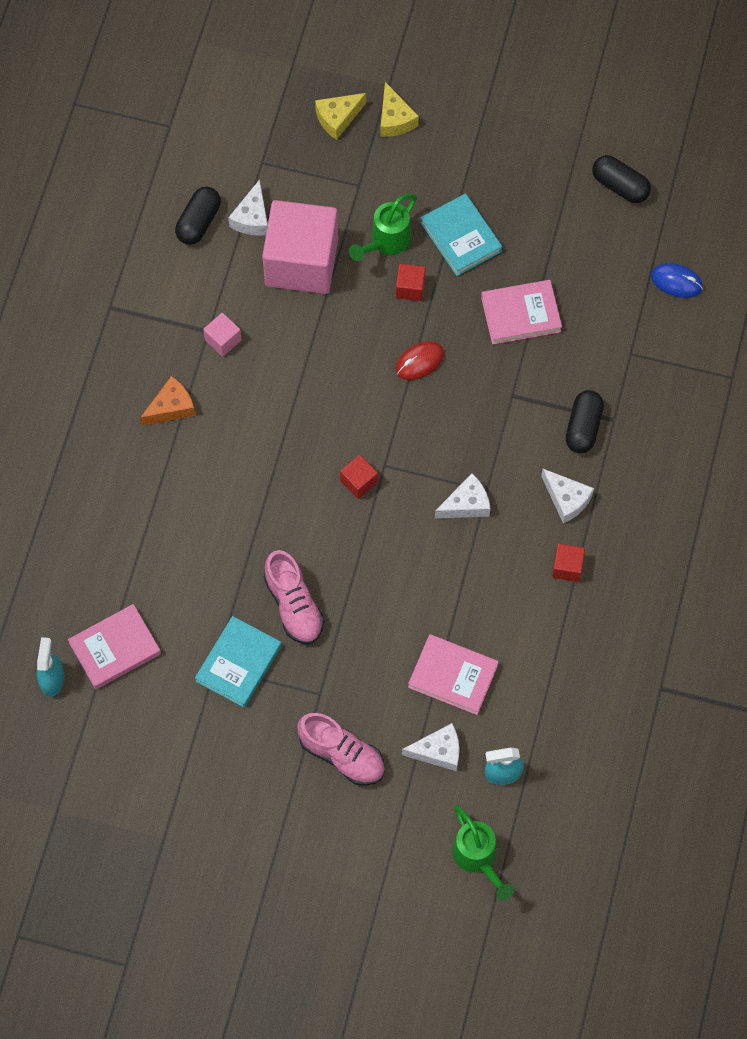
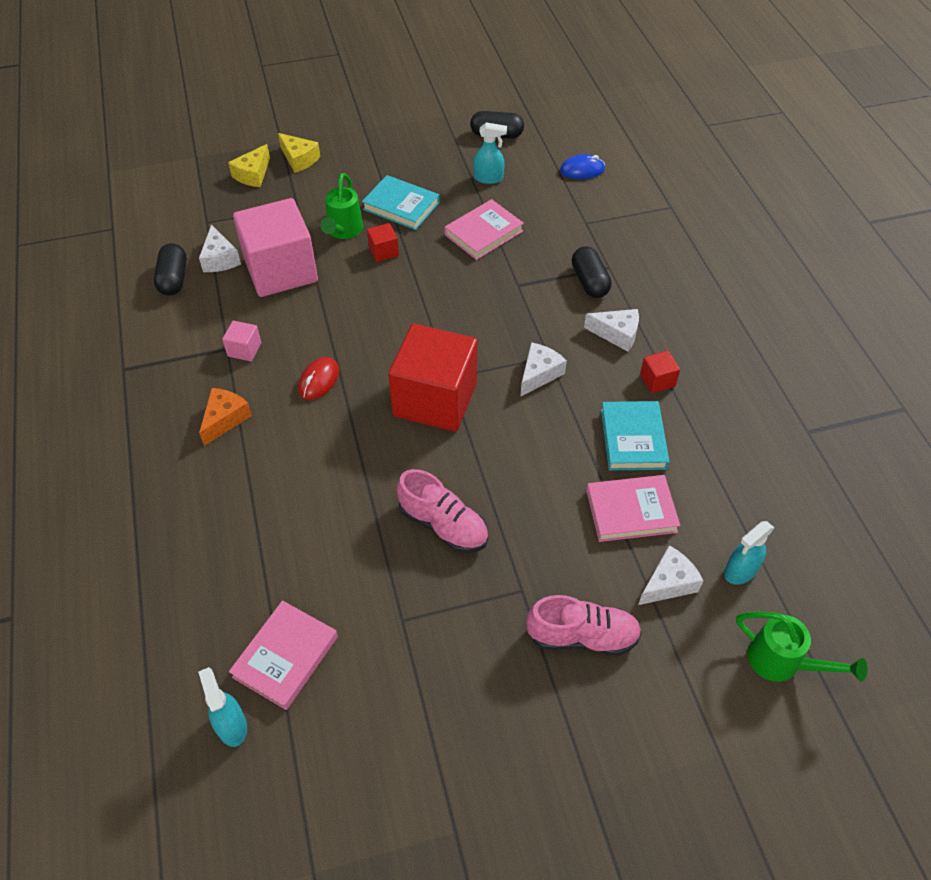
camera: 30 degrees left, 15 degrees down
(238, 663) = (423, 604): turquoise book -> turquoise book (633, 439)
(359, 482) = (435, 399): red cube -> red cube, size x2.47
(419, 361) = (426, 294): red mouse -> red mouse (319, 380)
(572, 244) = (488, 178): none -> turquoise spray bottle

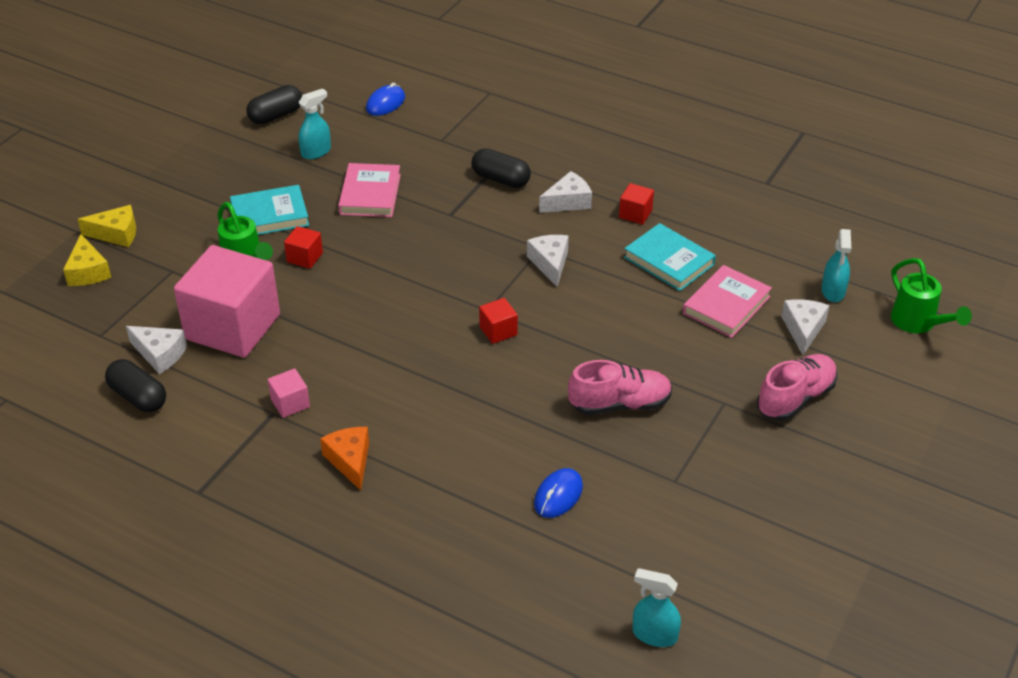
camera: 45 degrees left, 10 degrees down
(285, 656) = (629, 566): pink book -> none
(311, 558) = (558, 495): none -> blue mouse
(319, 380) = (388, 381): red mouse -> none
(435, 399) = (498, 331): red cube -> red cube, size x0.41
(782, 662) = (918, 323): green watering can -> green watering can turned 75 degrees clockwise

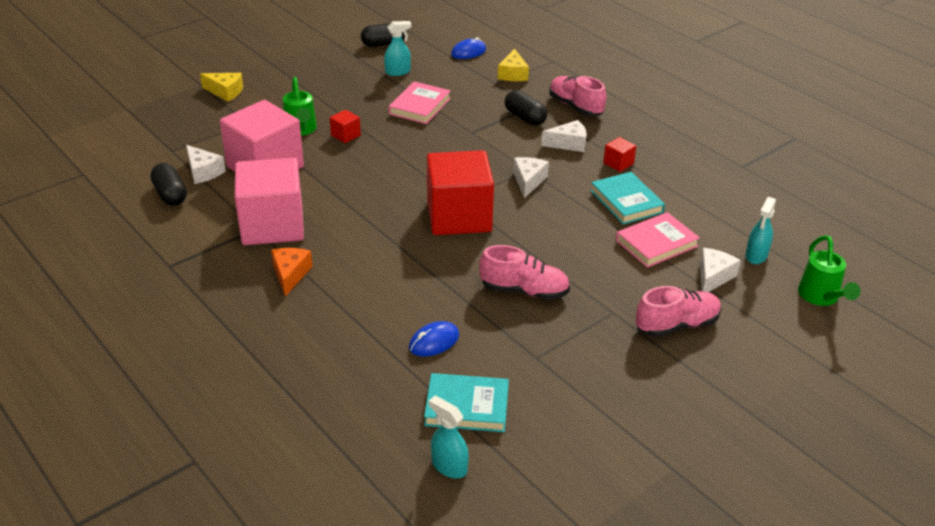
camera: 20 degrees right, 5 degrees down
(88, 272) = (190, 110): yellow cheese -> yellow cheese (513, 74)
(270, 215) = (338, 104): turquoise book -> turquoise book (467, 406)
(290, 403) = (272, 225): pink cube -> pink cube, size x2.47
(498, 331) = (459, 217): red cube -> red cube, size x2.47
(550, 150) = (575, 107): none -> pink shoe

